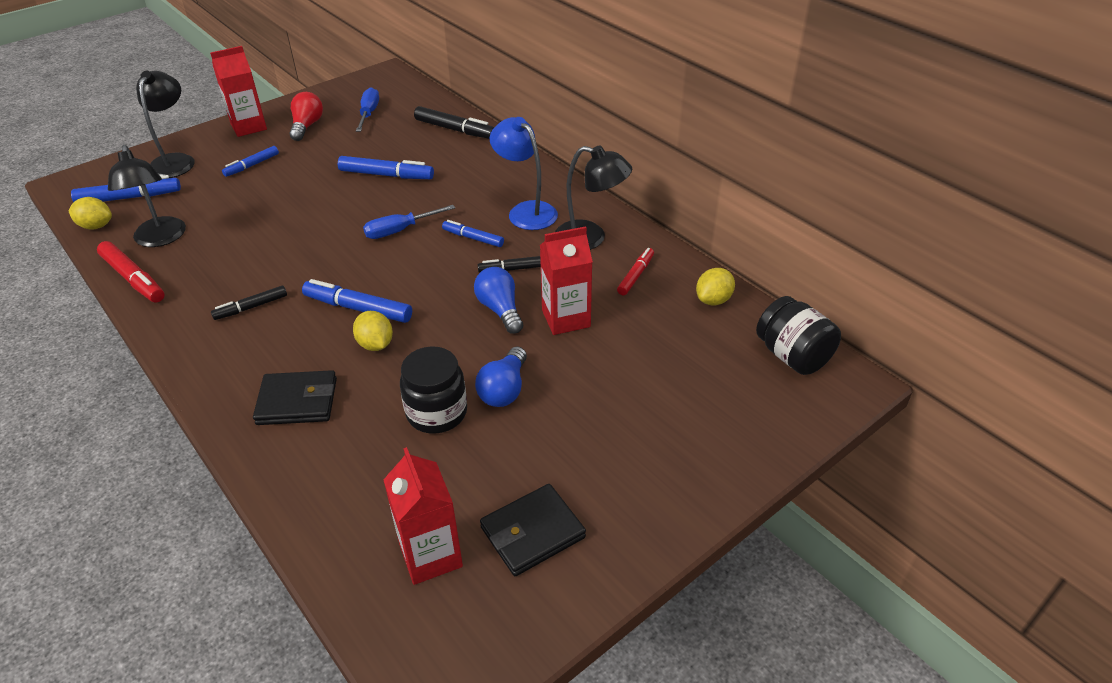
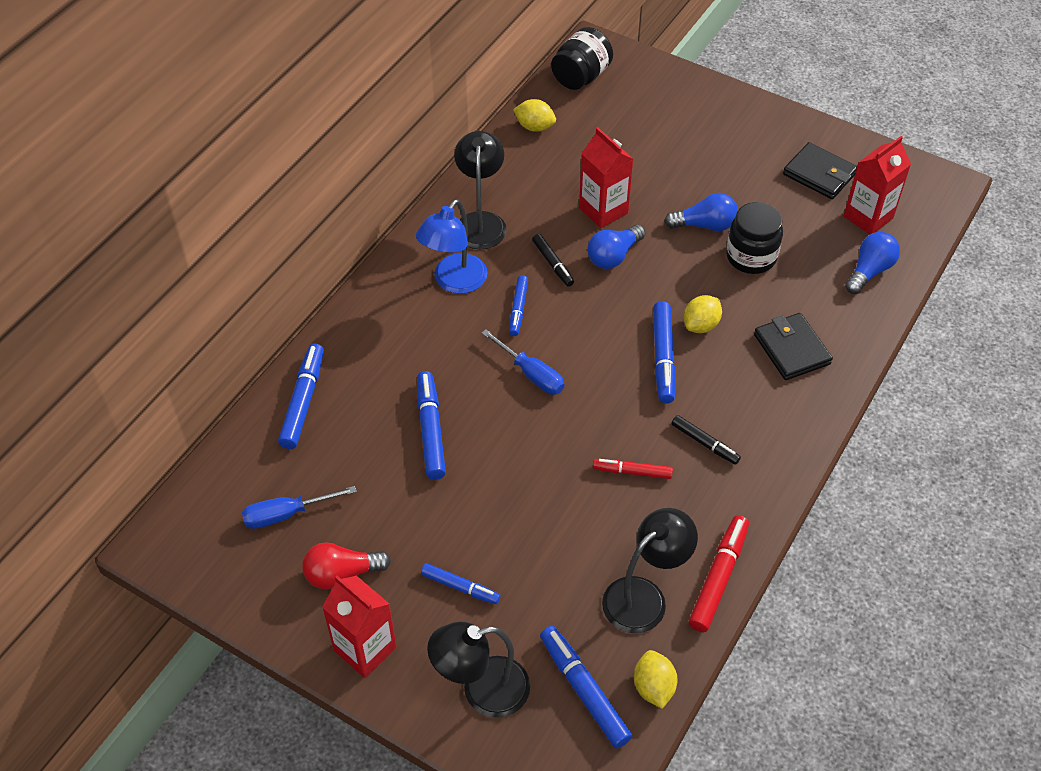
camera: 110 degrees left, 10 degrees up
(347, 516) = (869, 271): none -> blue light bulb
(455, 130) = (303, 401): black marker -> blue marker
(635, 275) = (523, 179): red marker -> red marker (632, 472)

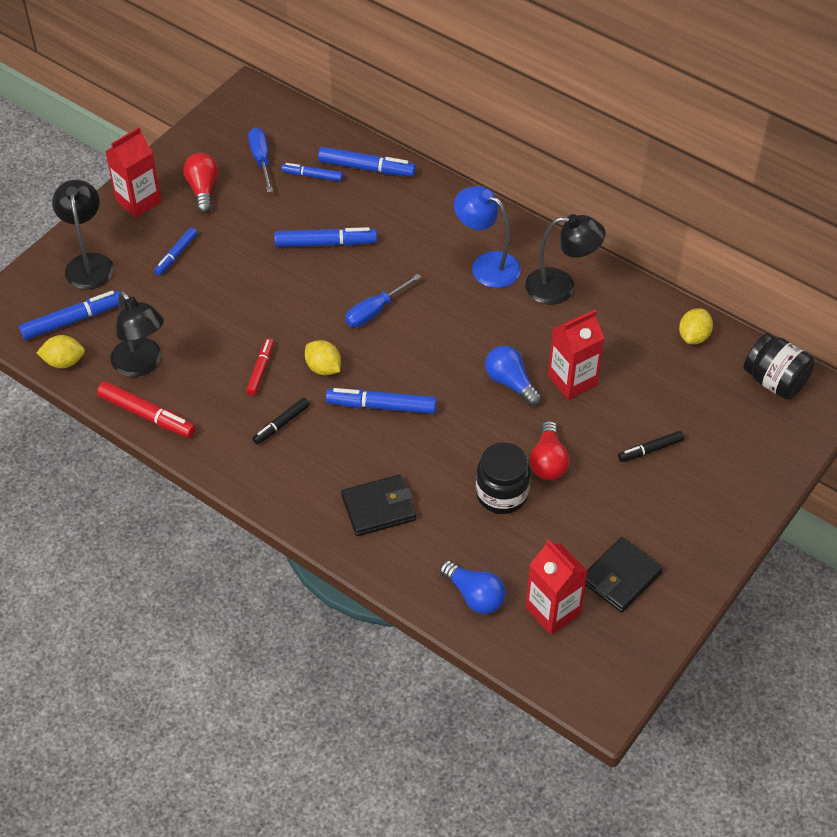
camera: 95 degrees right, 0 degrees up
(518, 309) = (450, 307): blue marker -> blue marker (312, 176)
(553, 264) = (503, 336): black marker -> black marker (650, 450)
(701, 325) = (417, 440): yellow lemon -> yellow lemon (323, 368)
(704, 225) = (548, 461): blue light bulb -> red light bulb

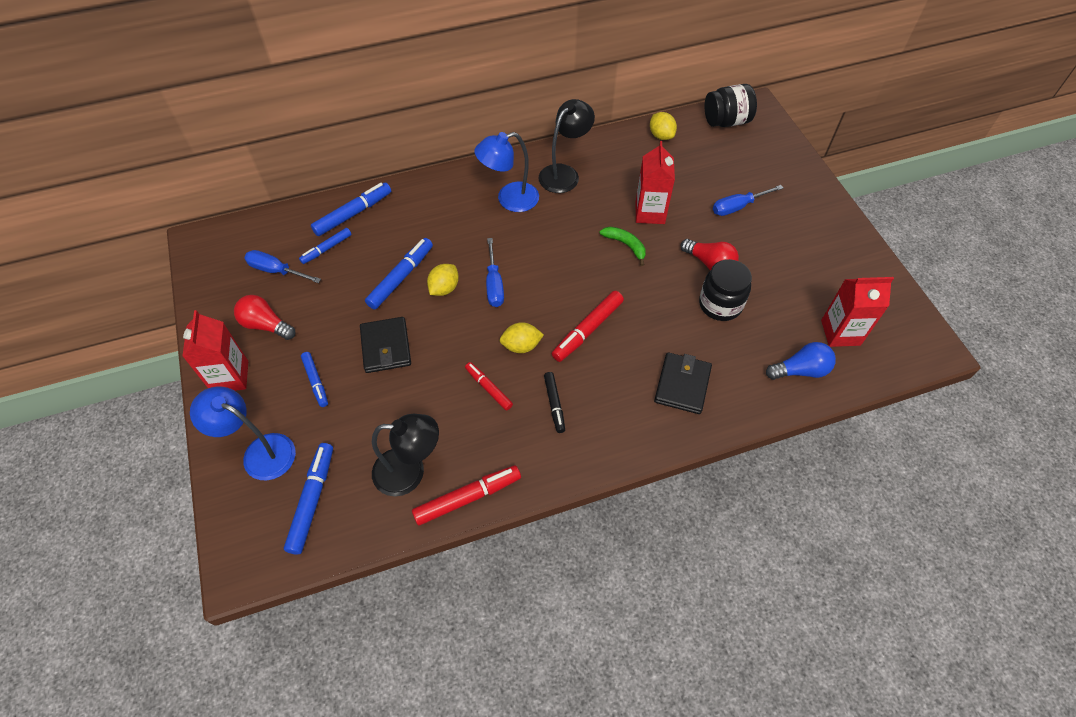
camera: 55 degrees left, 5 degrees up
(64, 362) = (352, 533): yellow lemon -> yellow lemon (444, 288)
(89, 263) = (260, 452): black lamp -> blue lamp
(381, 406) = (587, 330): blue marker -> red marker
(510, 383) = (625, 245): blue light bulb -> green banana
(621, 577) = (834, 280): black wallet -> black wallet (386, 347)
(650, 450) = (738, 207): black marker -> blue screwdriver

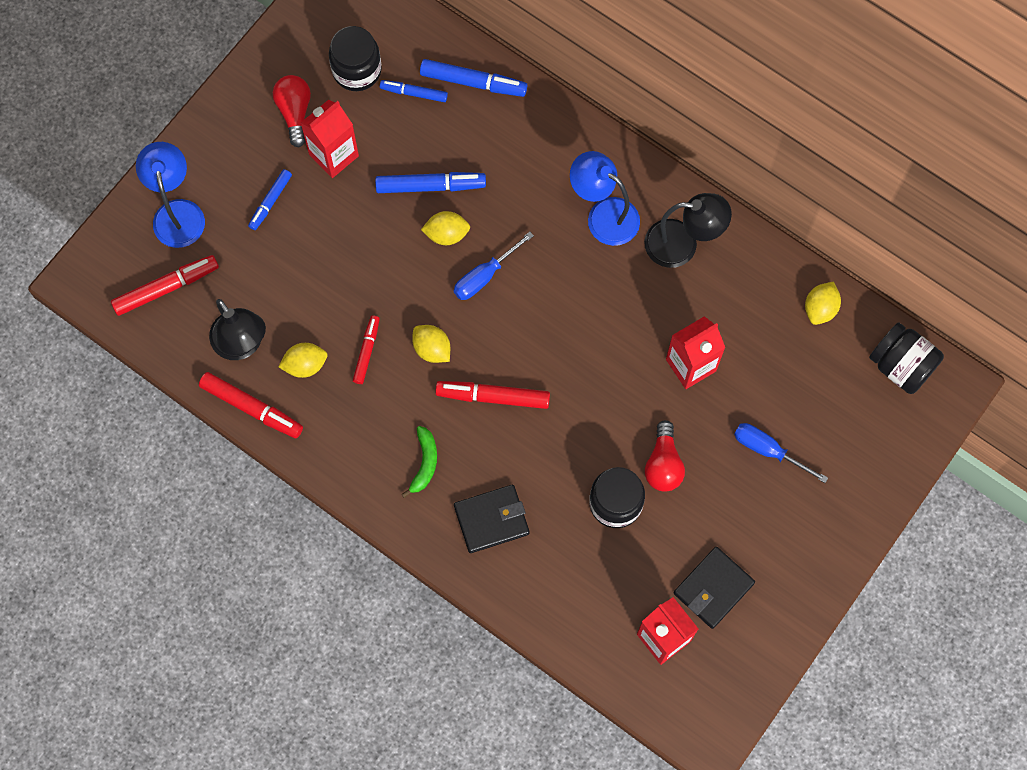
camera: 55 degrees right, 15 degrees up
(230, 377) = (225, 128): red carton -> red carton (334, 155)
(276, 271) = (357, 70): blue screwdriver -> black jar
(312, 500) = (166, 288): blue marker -> red marker
(386, 347) = (346, 232): black wallet -> black wallet (713, 588)
(464, 436) = (305, 365): none -> yellow lemon
(554, 404) = (390, 419): black marker -> none
(625, 245) = (627, 367): green banana -> green banana (424, 463)
(800, 370) = (587, 620): blue light bulb -> none

